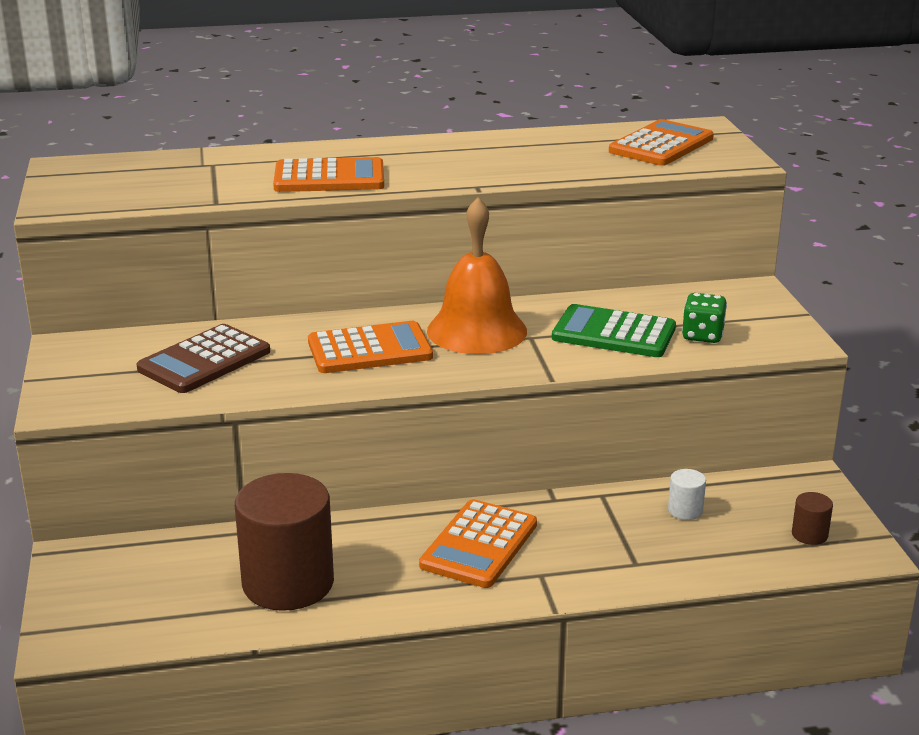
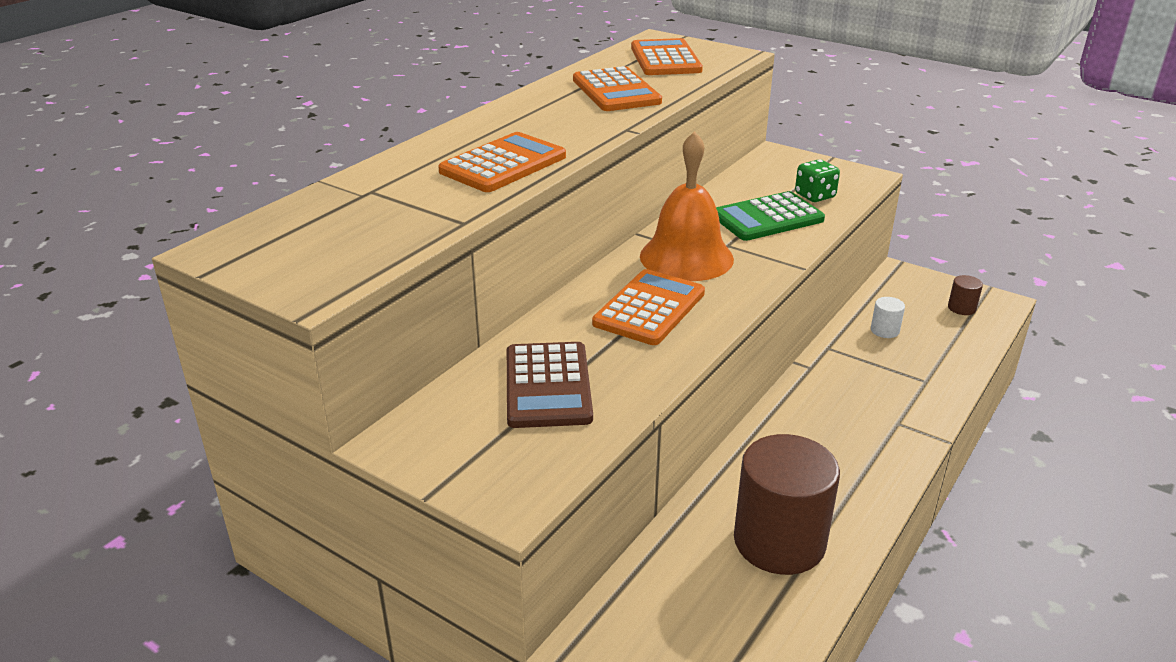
camera: 45 degrees left, 5 degrees up
(479, 545) = (831, 427): orange calculator -> orange calculator (616, 91)

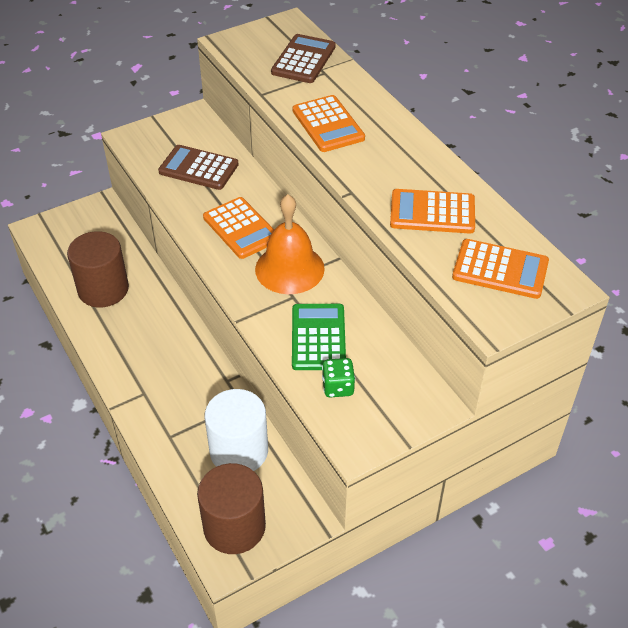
camera: 115 degrees right, 15 degrees up
(341, 212) = (303, 60): none -> brown calculator
(884, 330) = (239, 451): white cylinder -> white cylinder, size x2.43
(961, 308) = (234, 527): brown cylinder -> brown cylinder, size x2.43

